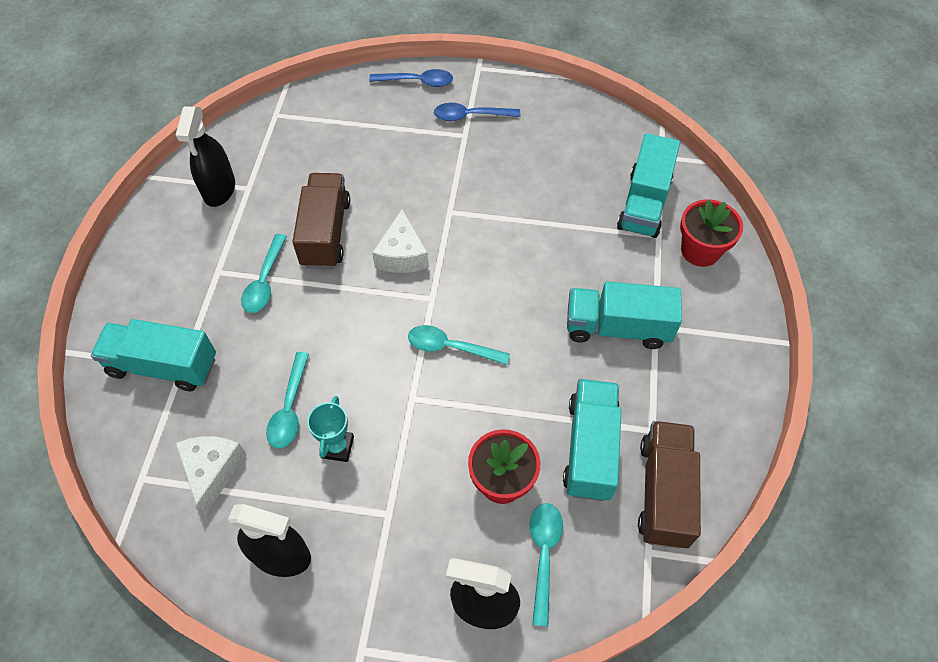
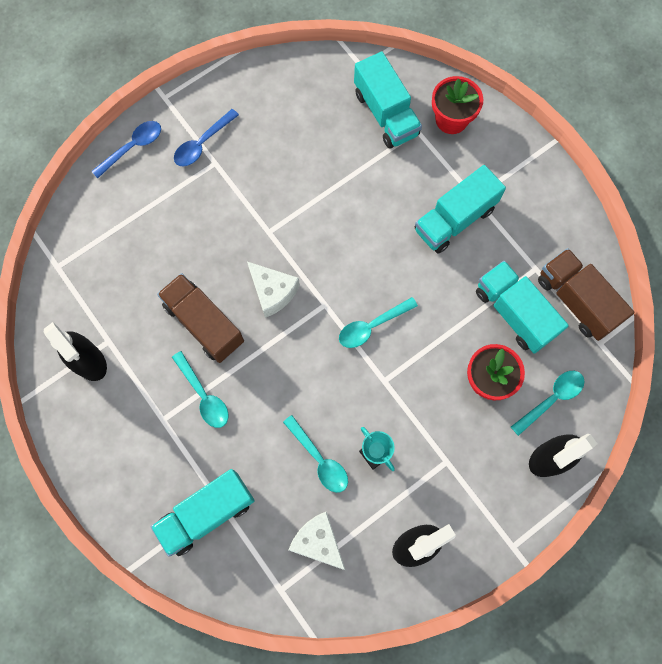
camera: 45 degrees left, 15 degrees up
(544, 555) = (551, 399): turquoise spoon -> turquoise spoon turned 90 degrees clockwise

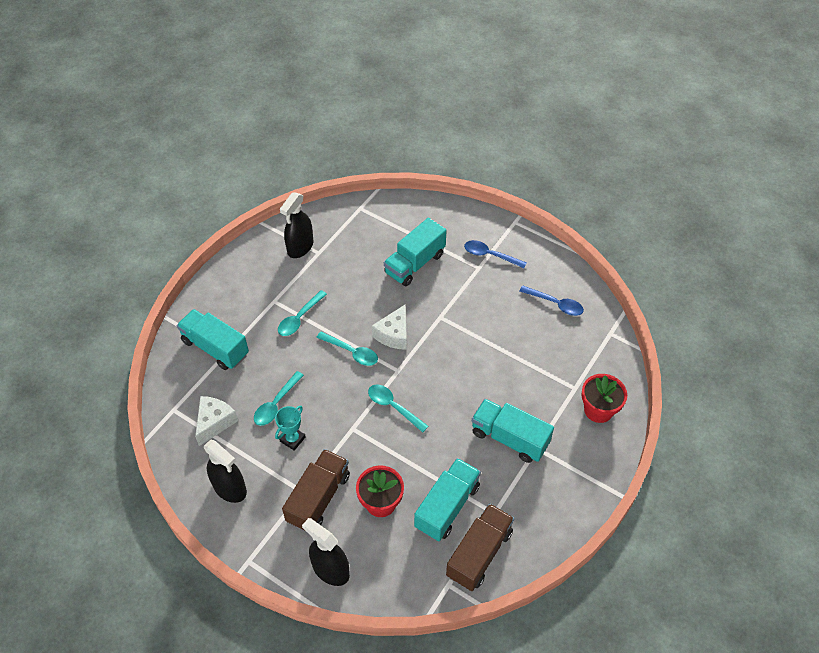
camera: 70 degrees right, 20 degrees down
(132, 147) = (466, 217): blue spoon -> blue spoon (555, 304)
(204, 324) = (352, 301): brown truck -> brown truck (318, 498)
(386, 114) = (577, 362): turquoise truck -> turquoise truck (415, 263)
(551, 399) = (382, 557): turquoise spoon -> turquoise spoon (351, 352)

